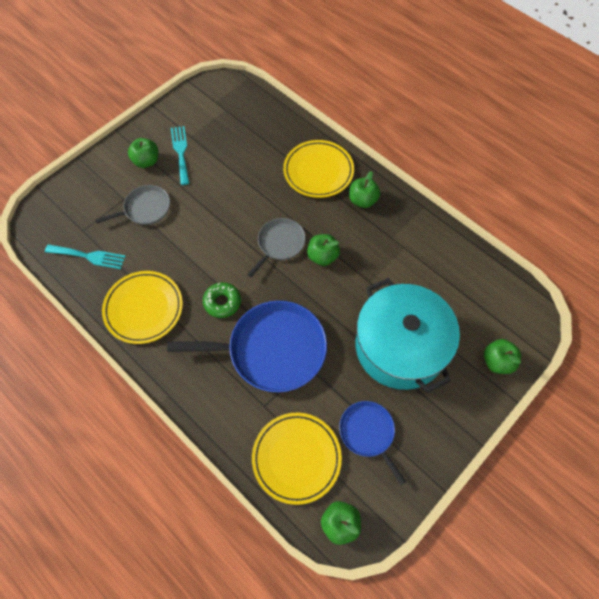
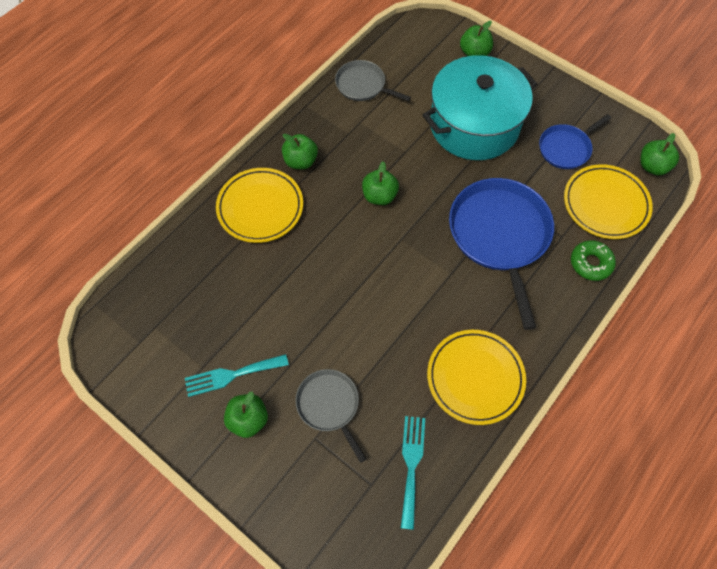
camera: 95 degrees left, 0 degrees up
(222, 302) = (452, 291): green donut -> green donut (590, 263)
(279, 244) = (367, 240): grey pan -> grey pan (363, 85)

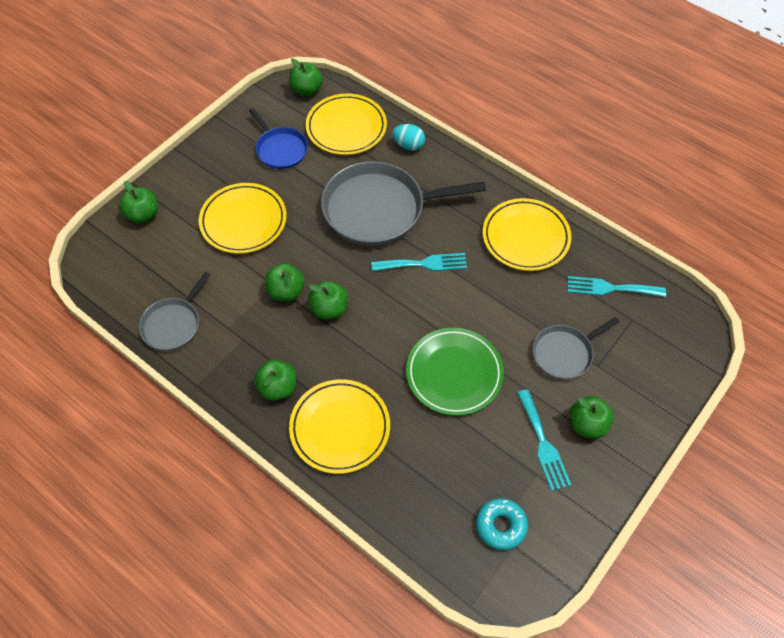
camera: 90 degrees left, 5 degrees down
(158, 332) = (501, 526): none -> turquoise donut
(309, 299) = (454, 373): none -> green plate
(397, 162) = (286, 292): none -> green apple
(434, 276) = (424, 264): none -> turquoise fork
(474, 125) = (243, 221): turquoise pot -> yellow plate
(500, 235) = (379, 209): blue pan -> grey pan
(590, 263) = (408, 145): green donut -> turquoise egg

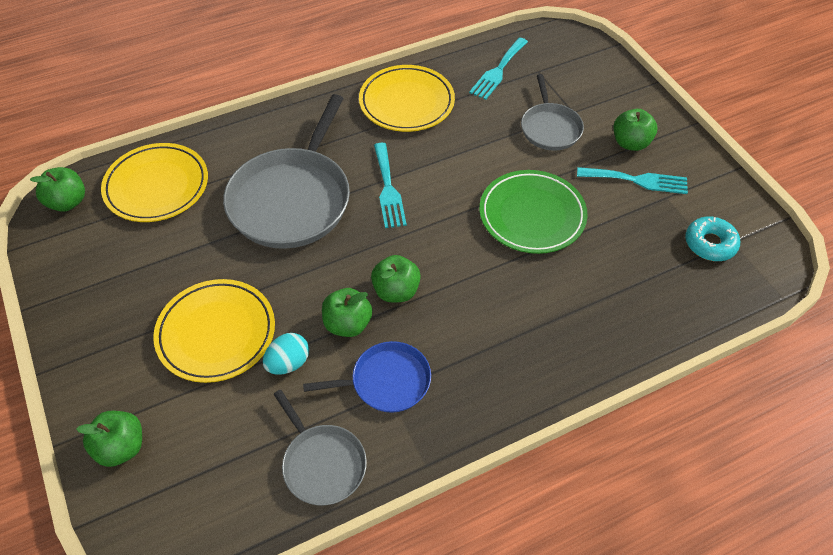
camera: 65 degrees left, 5 degrees down
(278, 388) = (473, 377): green apple -> none
(280, 149) = (136, 258): blue pan -> blue pan (386, 381)
(340, 428) = (551, 335): yellow plate -> none
(408, 145) = (226, 143): turquoise egg -> turquoise egg (288, 363)
(424, 264) = (388, 189): turquoise fork -> turquoise fork turned 150 degrees clockwise

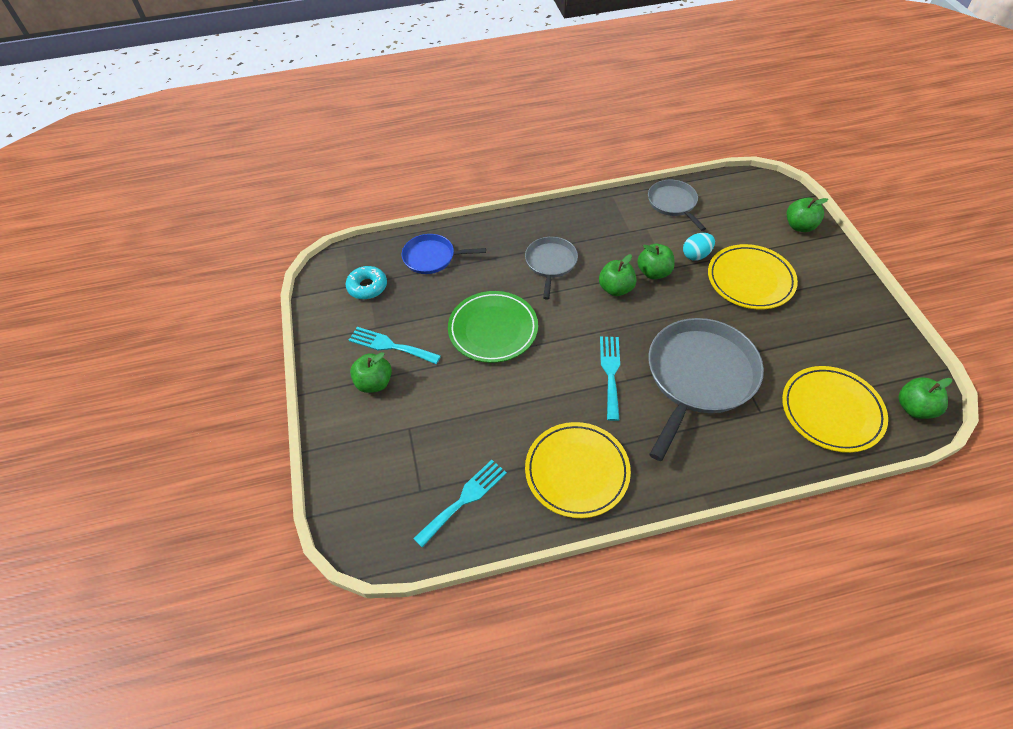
camera: 165 degrees left, 0 degrees up
(386, 381) = (630, 236): blue pan -> blue pan (432, 257)
(550, 128) = (440, 412): grey pan -> grey pan (550, 263)

